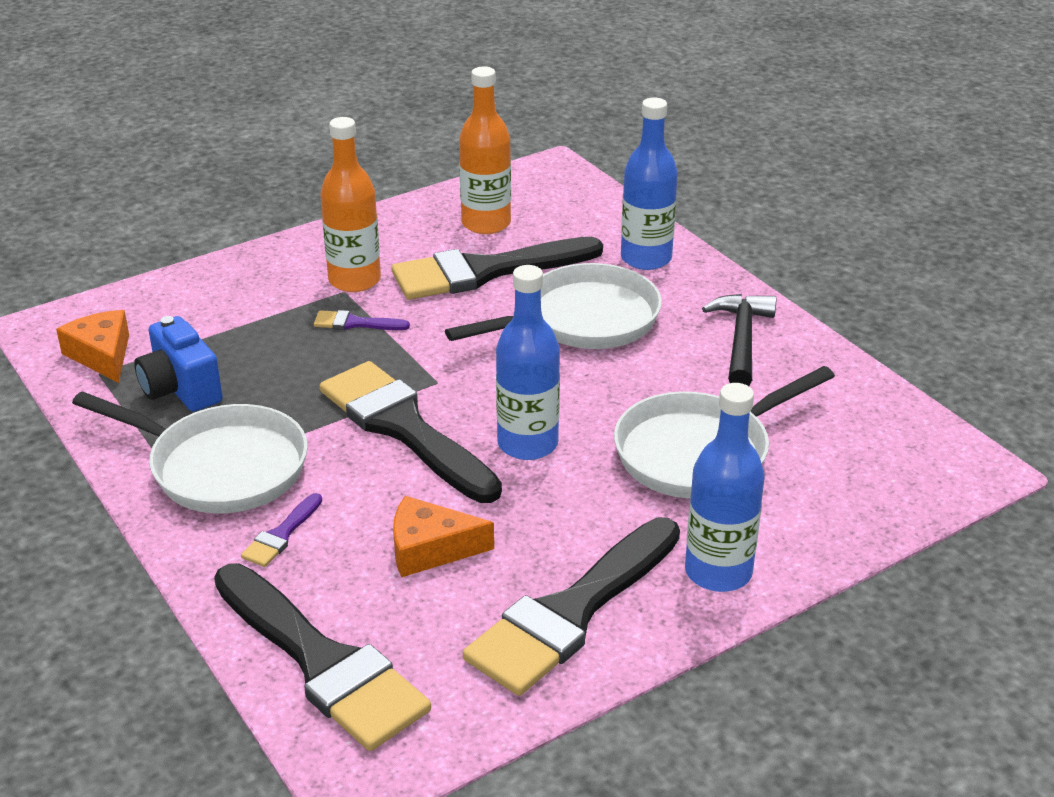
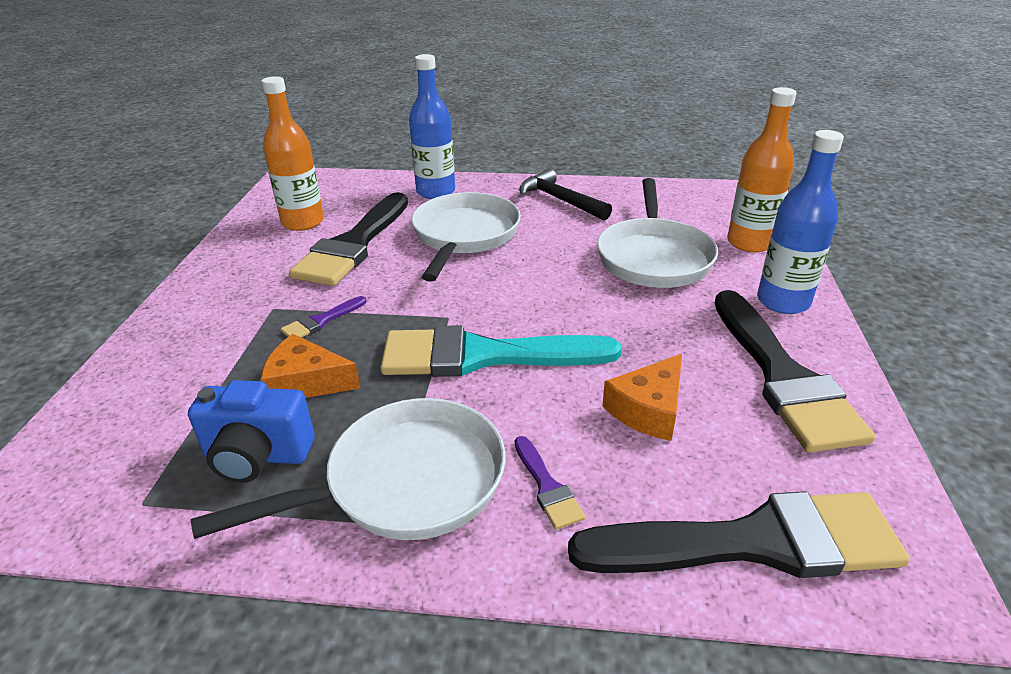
camera: 50 degrees left, 0 degrees up
(102, 355) = (119, 487): orange cheese -> orange cheese (306, 382)
(354, 280) = (268, 298): orange bottle -> orange bottle (749, 243)
(404, 428) = (483, 356): black brush -> turquoise brush
(527, 444) = (570, 312): blue bottle -> none

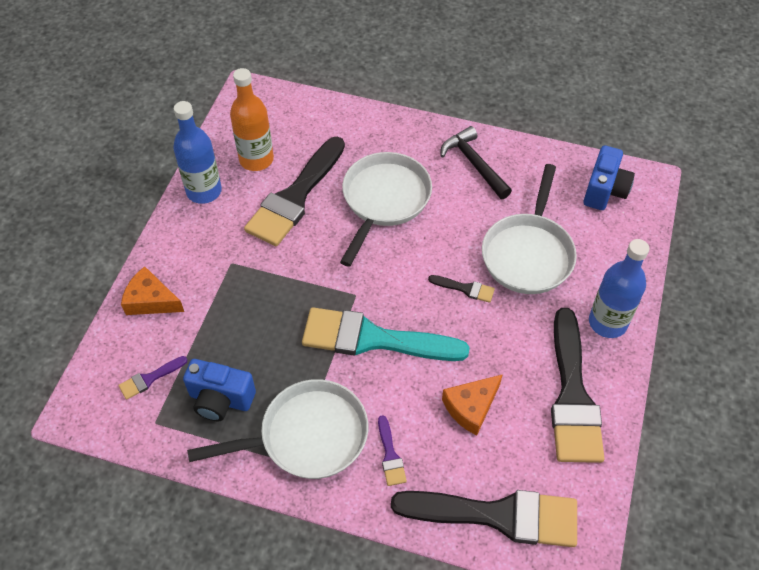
camera: 10 degrees right, 20 degrees up
(306, 382) = (252, 342): orange cheese -> orange cheese (151, 300)
(321, 321) = (265, 283): purple brush -> purple brush (149, 378)
(435, 192) = (370, 134): blue bottle -> blue bottle (204, 191)
(590, 294) = (465, 289): none -> black brush
(713, 203) = (604, 191): none -> blue camera
(749, 243) = (613, 249): orange bottle -> none

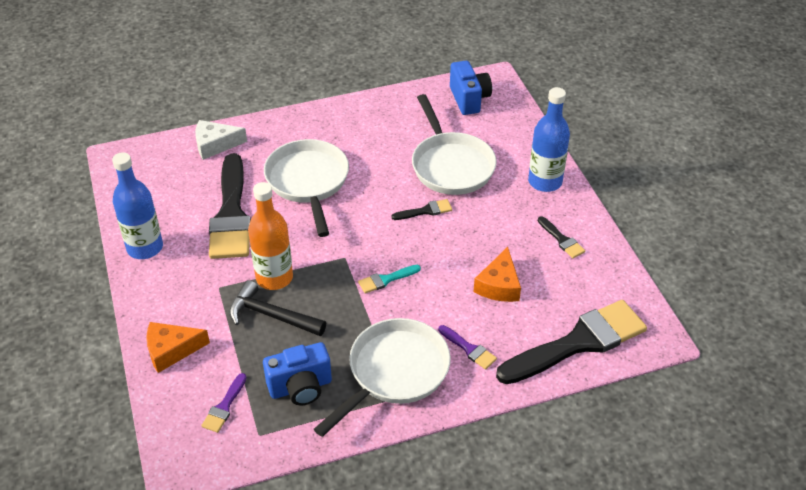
camera: 35 degrees left, 10 degrees down
(256, 159) = (171, 203): orange bottle -> orange bottle (274, 278)
(335, 120) = (215, 145): none -> white cheese
(373, 339) = (386, 279): turquoise brush -> turquoise brush, size x0.42
(474, 164) = (357, 125): black hammer -> black hammer (271, 316)
(572, 395) = (561, 240): black brush -> black brush, size x0.42

